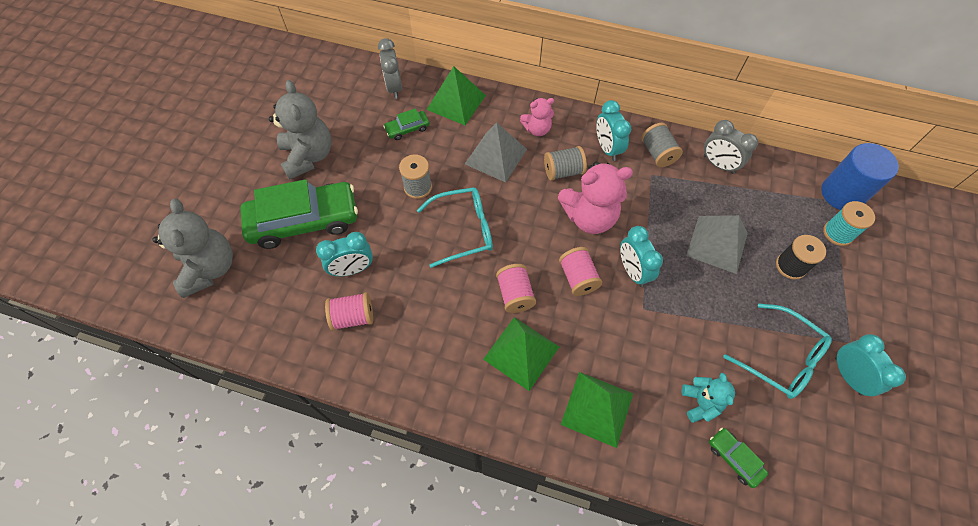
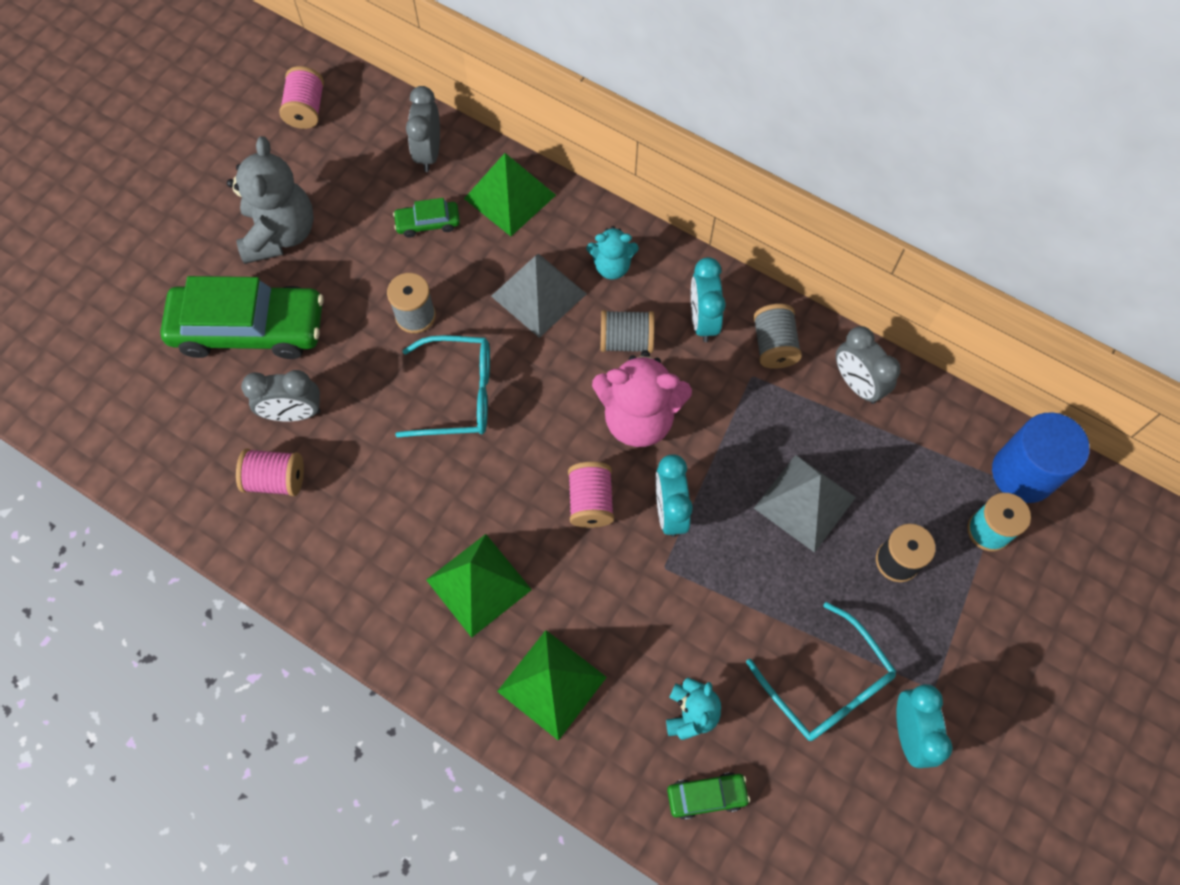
camera: 15 degrees right, 5 degrees up
(209, 268) = (111, 366): grey teddy bear -> none
(352, 269) = (294, 413): turquoise clock -> grey clock
(515, 294) = (497, 503): pink spool -> pink spool (306, 109)
(537, 129) = (612, 266): pink teddy bear -> turquoise teddy bear
(734, 458) = (706, 796): green car -> green car turned 105 degrees clockwise

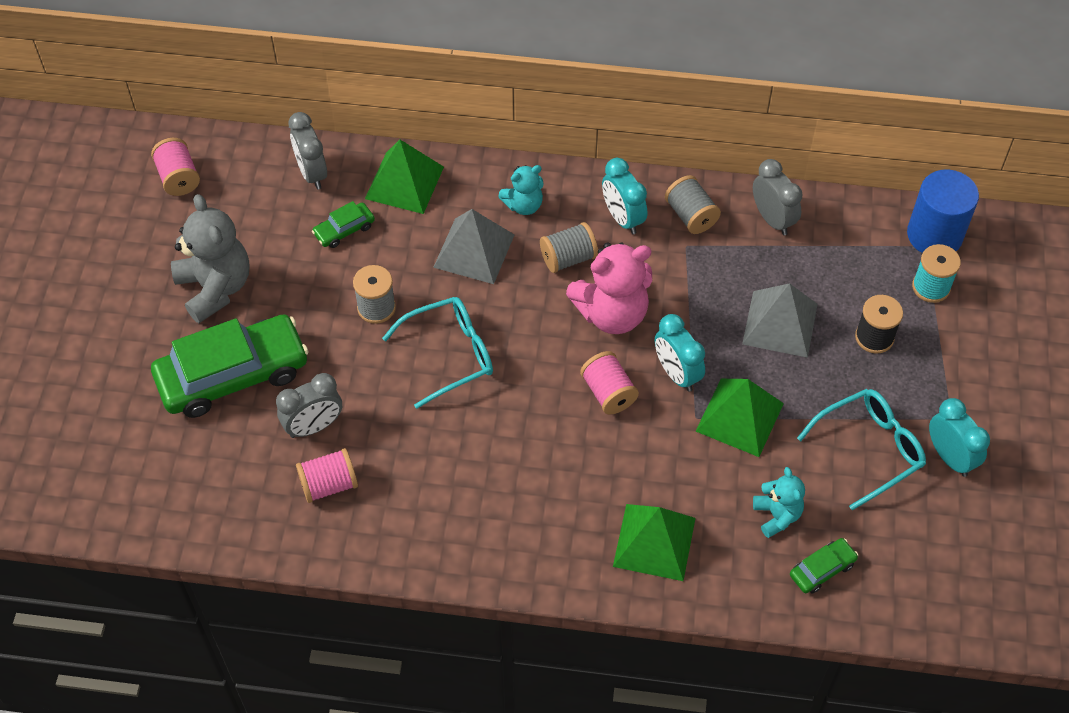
camera: 25 degrees left, 10 degrees down
(479, 584) = (551, 493): green pyramid -> green pyramid (740, 417)
(827, 684) = (869, 449): turquoise glasses -> turquoise glasses turned 60 degrees counterclockwise
(857, 384) = (772, 219): grey clock -> grey clock turned 150 degrees counterclockwise

